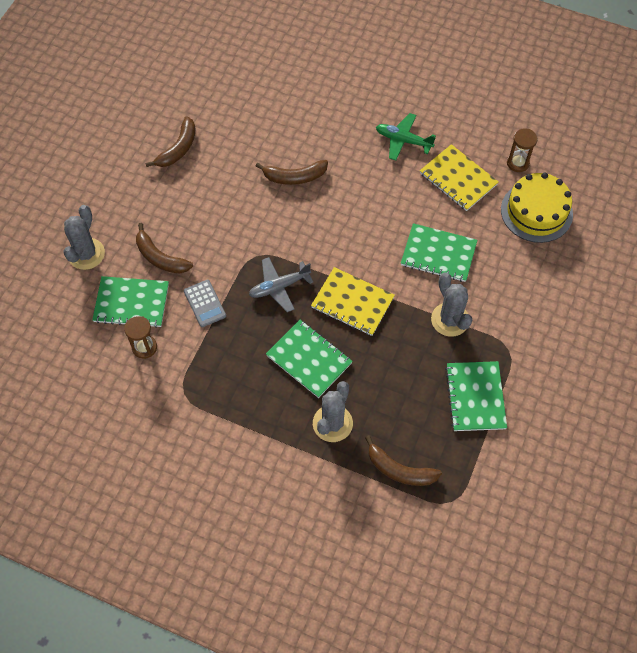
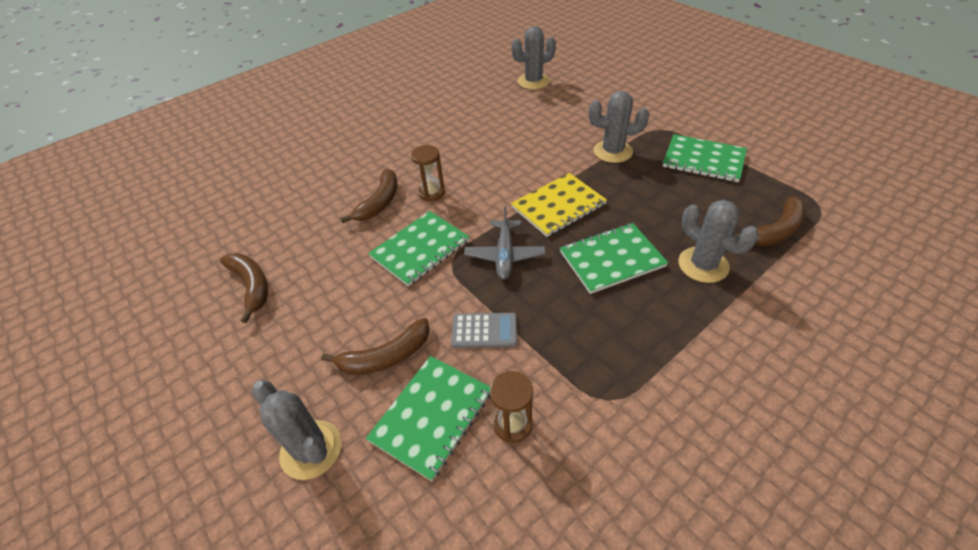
camera: 60 degrees left, 15 degrees down
(403, 140) = (405, 125): green plane -> none
(438, 254) = (539, 139): green notebook -> green notebook (420, 249)
(458, 179) = (470, 108): yellow notebook -> none
(517, 163) = (481, 77): brown hourglass -> brown hourglass (431, 193)
(536, 212) = (533, 81): yellow cake -> grey cactus

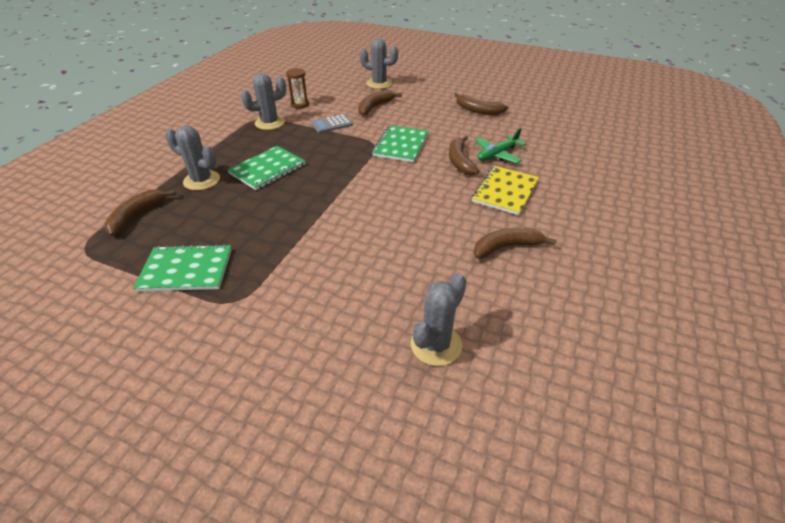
camera: 150 degrees right, 5 degrees down
(331, 199) = (497, 155): none -> green plane
(431, 193) = (428, 176): brown hourglass -> none
(432, 416) = (337, 99): green notebook -> none
(434, 116) = (506, 247): none -> brown banana
(504, 255) = (342, 155): grey plane -> none
(558, 206) = (319, 192): yellow notebook -> yellow notebook (505, 191)
(613, 151) = (286, 254): grey cactus -> grey cactus (270, 123)

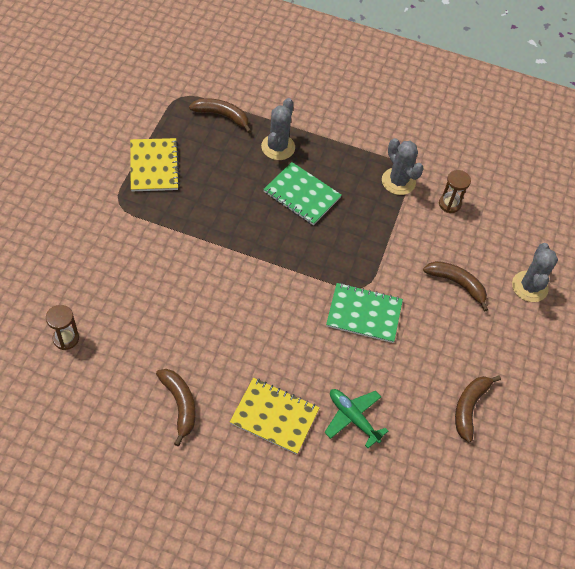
camera: 80 degrees right, 15 degrees up
(186, 270) = (154, 166): green notebook -> yellow notebook
(332, 124) = (404, 241): grey calculator -> none
(436, 345) = (66, 338): grey cactus -> brown hourglass
(460, 161) = (333, 375): brown banana -> none

